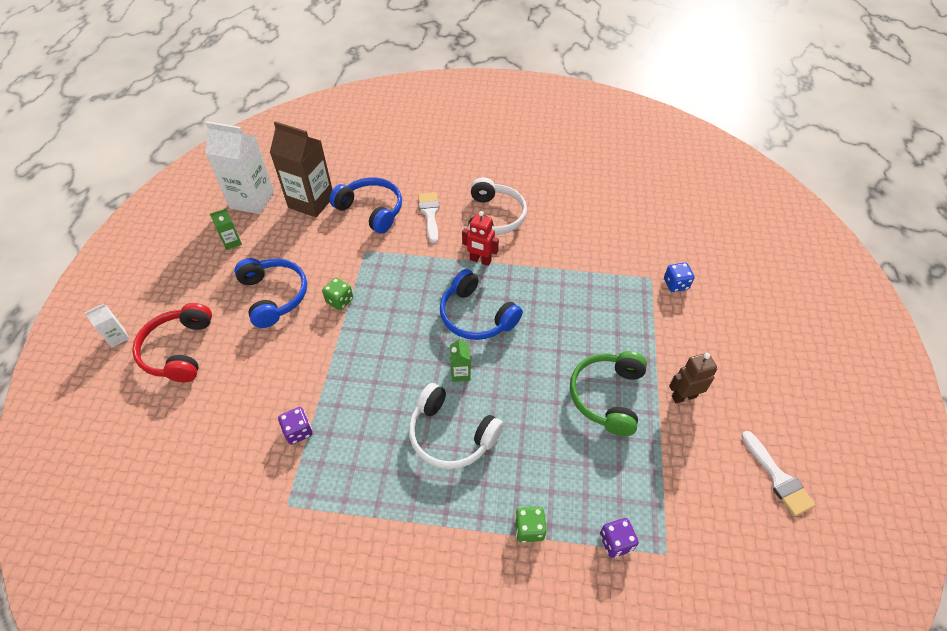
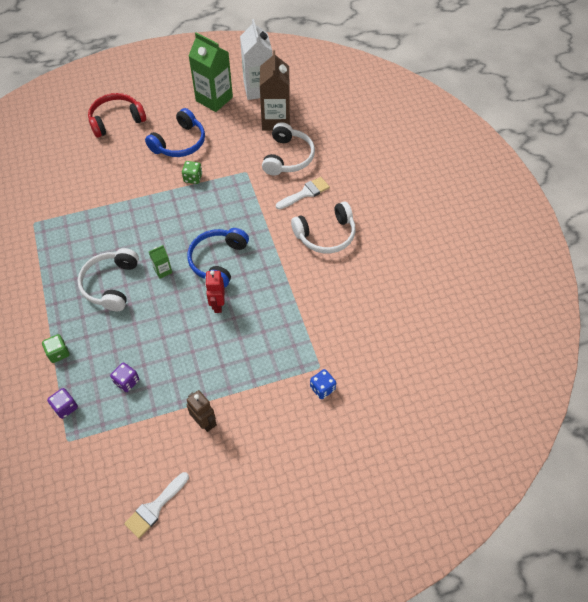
camera: 65 degrees right, 5 degrees up
(117, 337) = (113, 88): white carton -> none
(232, 242) = (214, 99): green carton -> green carton, size x2.22
(298, 431) = (83, 204): purple dice -> purple dice (127, 381)
(371, 210) = (288, 157): blue headphones -> white headphones
(480, 260) = (274, 243): red robot -> red robot (217, 305)
(607, 396) = (182, 368): green headphones -> none

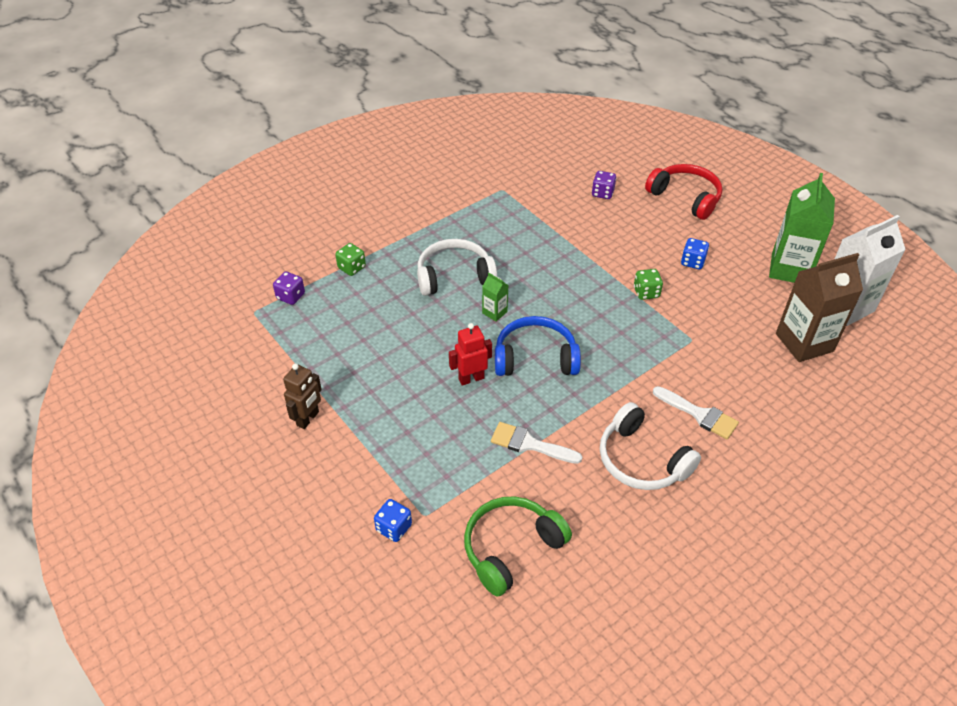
camera: 70 degrees right, 10 degrees down
(127, 381) = (337, 333): purple dice -> purple dice (602, 193)
(155, 507) = (194, 410): white brush -> white brush (529, 444)
(180, 143) = (692, 262): blue headphones -> blue dice
(288, 157) = (748, 376): white headphones -> none
(362, 325) = (511, 548): none -> green headphones

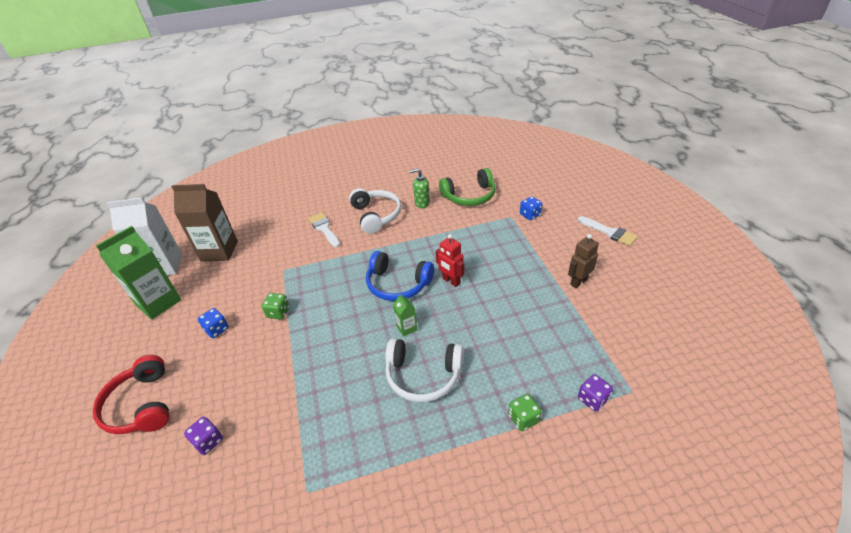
camera: 155 degrees left, 5 degrees down
(471, 378) = (451, 281): red robot -> red robot turned 45 degrees clockwise
(529, 444) = (434, 235): white brush -> white brush (610, 232)
(584, 507) = (422, 203): none -> green soap dispenser

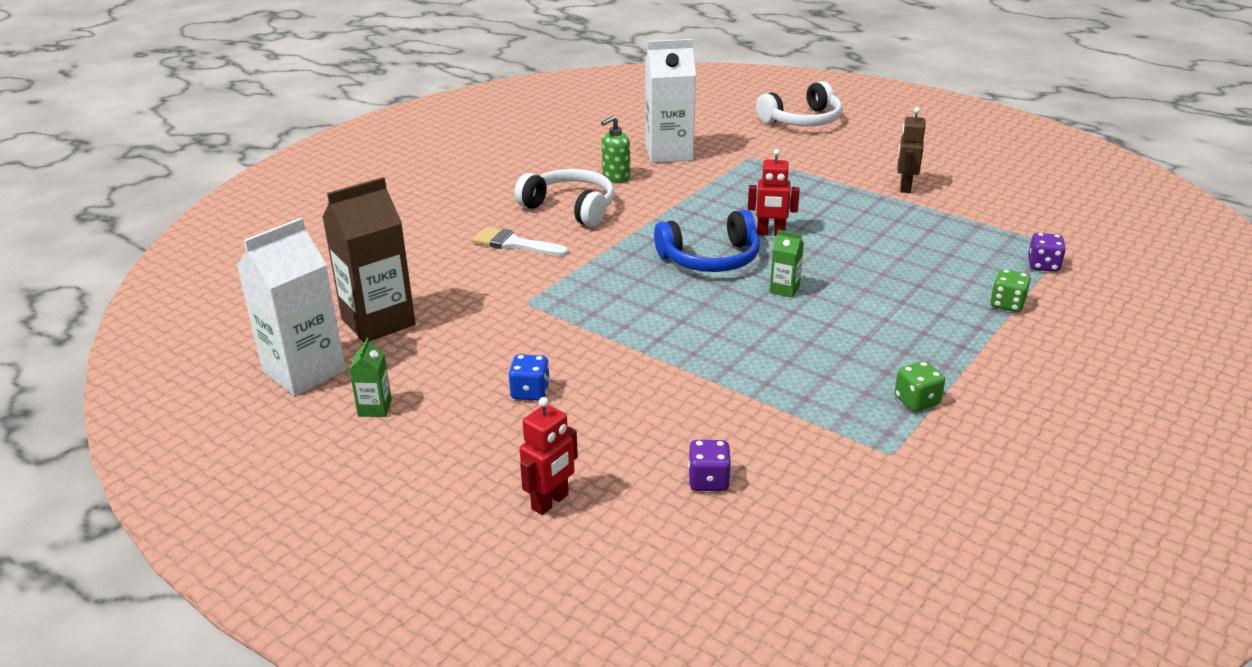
camera: 40 degrees left, 10 degrees down
(141, 405) = (550, 502): red headphones -> red robot
(158, 302) = (375, 408): green carton -> green carton, size x0.45
(278, 312) = (594, 342): green dice -> green dice (916, 401)
(423, 375) = (865, 317): white headphones -> white headphones (802, 120)
(469, 196) = (669, 153): green headphones -> white carton
(530, 215) = (769, 149): blue dice -> none
(610, 232) = (876, 138): white brush -> none

